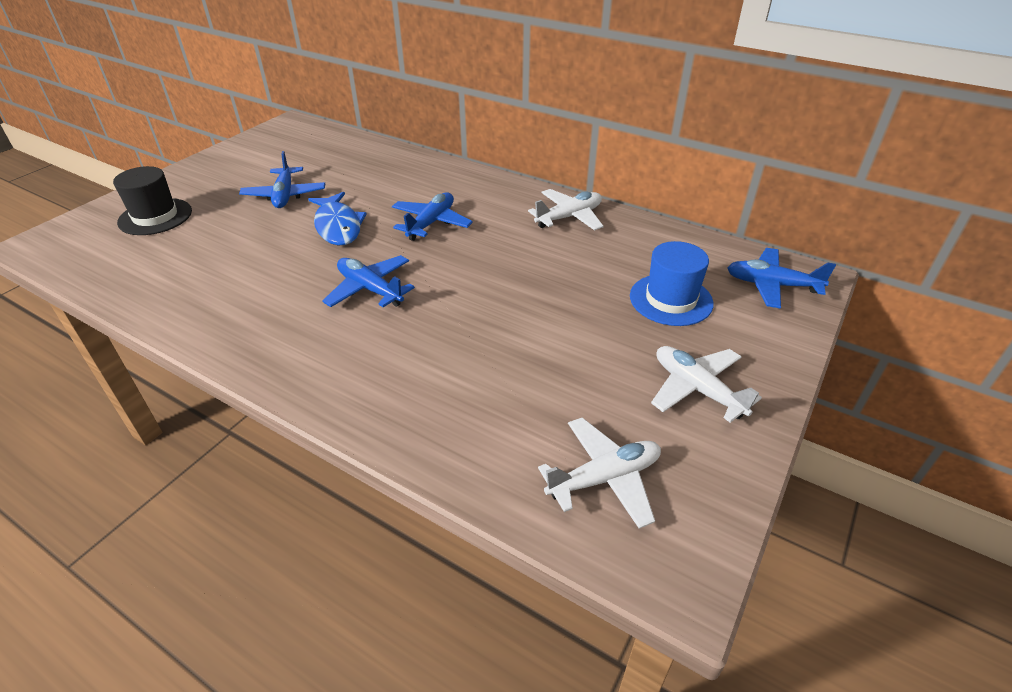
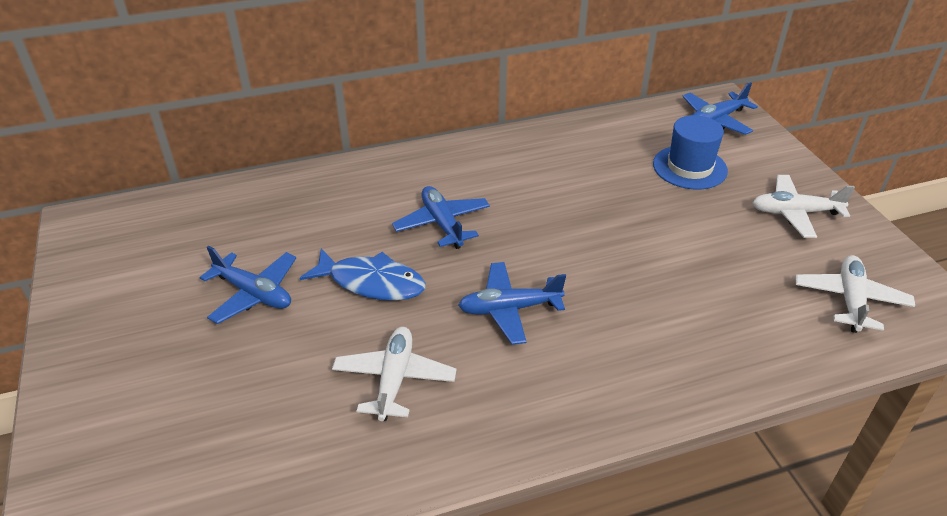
camera: 50 degrees left, 0 degrees up
(155, 217) = (152, 418): black hat -> none
(569, 217) = (528, 150): white plane -> white plane (394, 379)

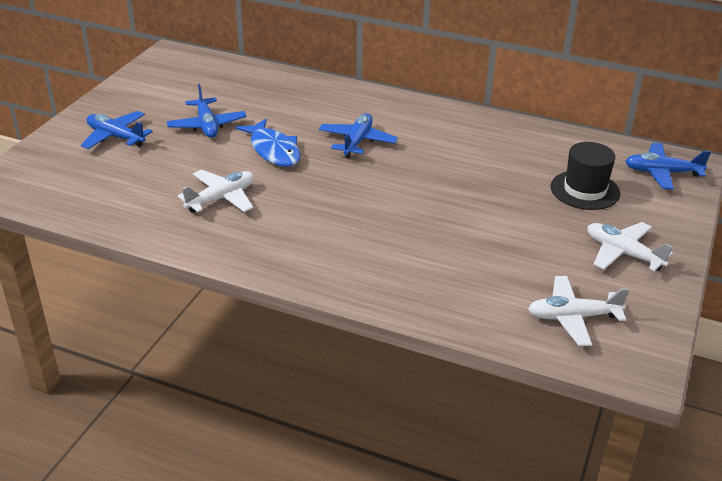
camera: 40 degrees right, 5 degrees down
(509, 309) = (331, 201): blue plane -> blue plane (116, 137)
(689, 167) = (585, 190): blue hat -> black hat
(850, 300) = (573, 317): white plane -> white plane turned 150 degrees counterclockwise

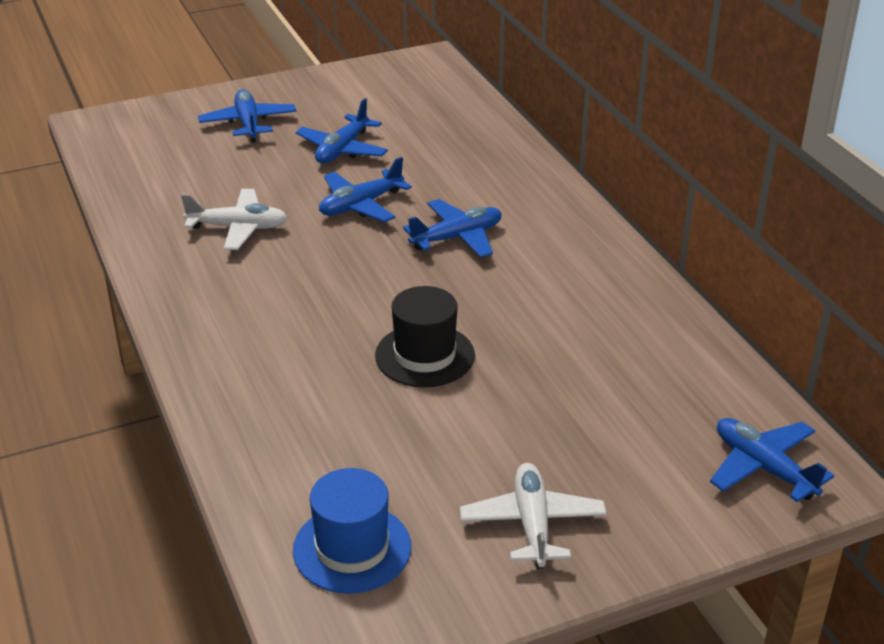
camera: 45 degrees right, 0 degrees up
(273, 150) = (361, 205): blue fish -> blue plane
(573, 317) = (352, 548): white plane -> blue hat
(585, 190) = (619, 429): black hat -> black hat (425, 355)

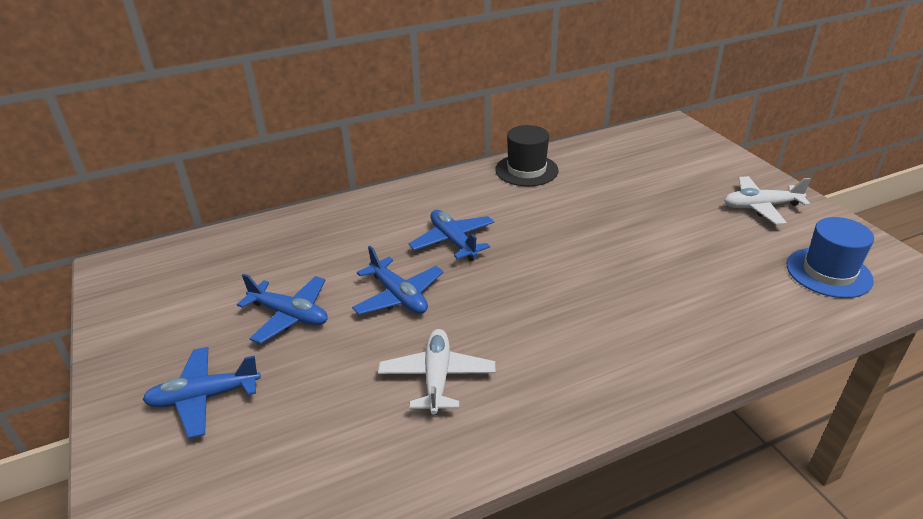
camera: 90 degrees left, 0 degrees up
(425, 355) = (613, 251): black hat -> black hat (526, 170)
(763, 467) = (673, 140): blue plane -> none

